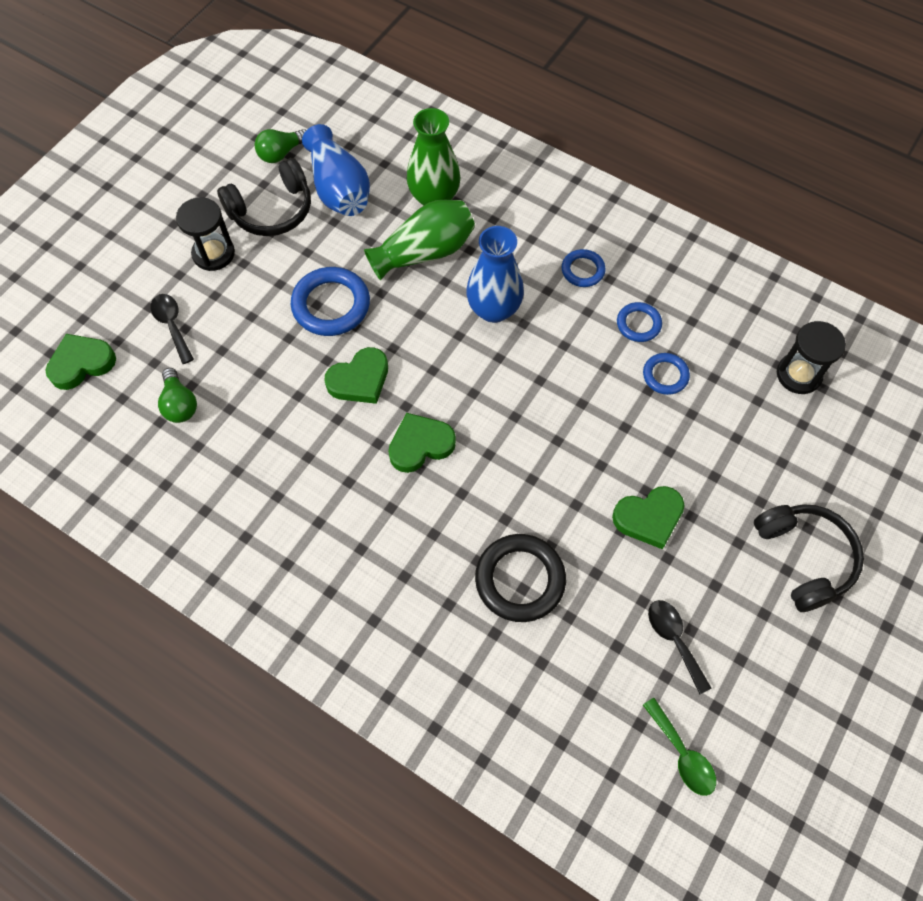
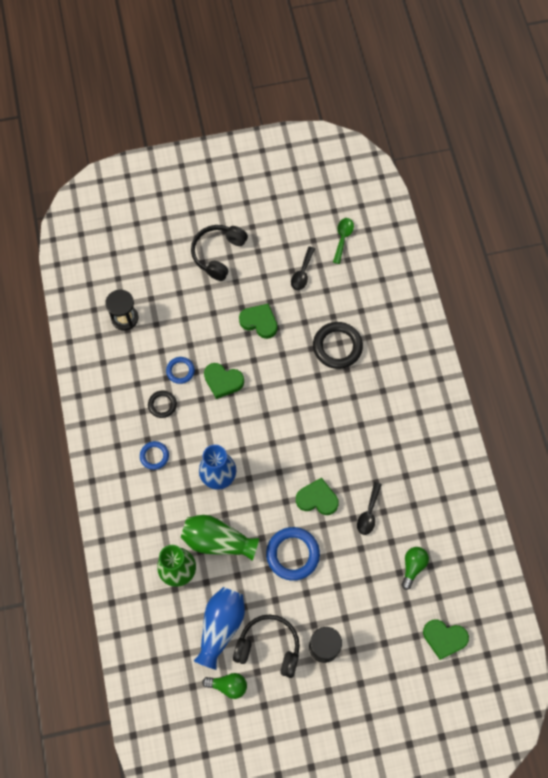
camera: 135 degrees left, 5 degrees up
(172, 325) = (381, 619): black spoon -> black spoon (368, 513)
(420, 445) = (321, 440): green heart -> green heart (223, 381)
(638, 324) = (162, 405): blue ring -> black ring

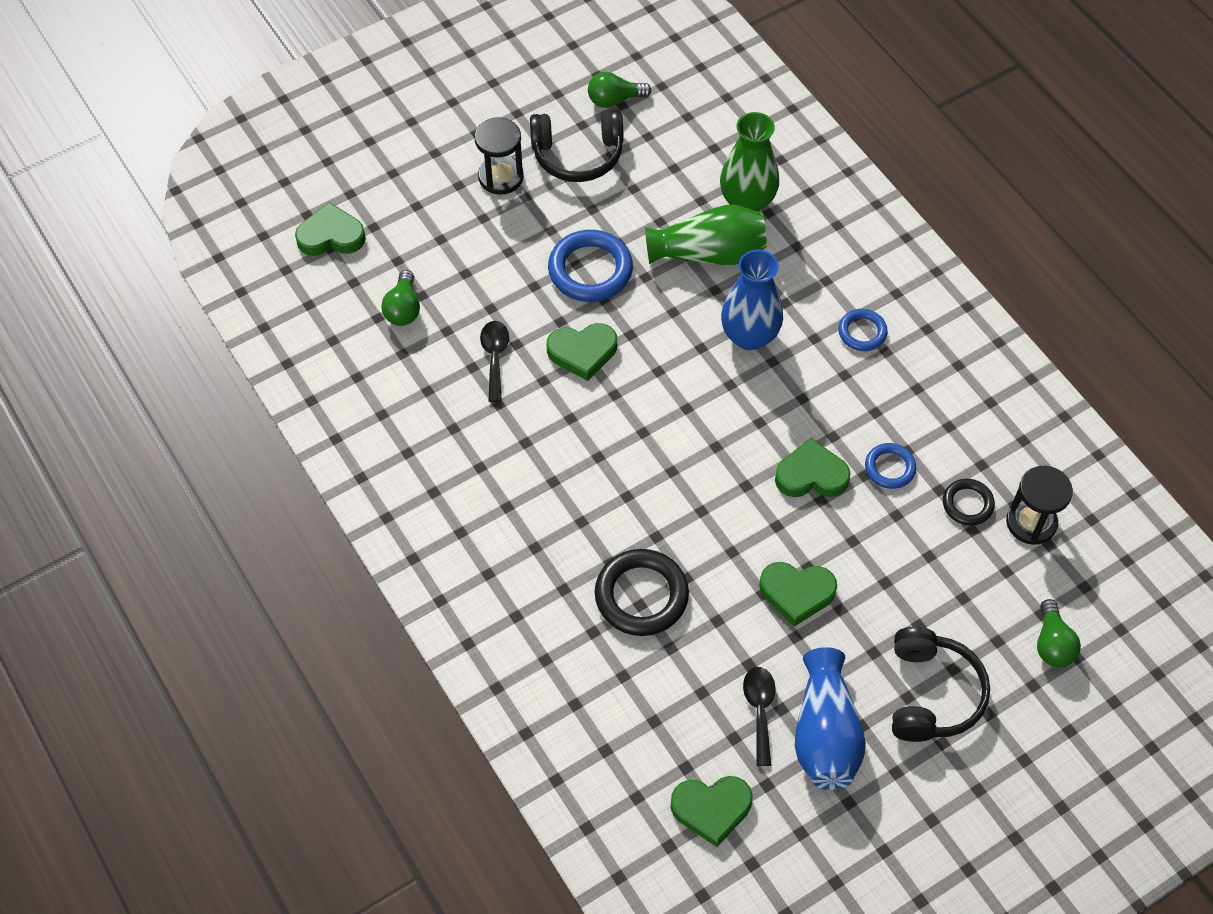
camera: 160 degrees right, 10 degrees down
(149, 257) = (1052, 644): none -> green light bulb
(162, 405) = (890, 407): black ring -> black ring (967, 504)
(221, 626) = (655, 157): blue vase -> blue vase (825, 734)
(343, 238) = (711, 809): green spoon -> green heart

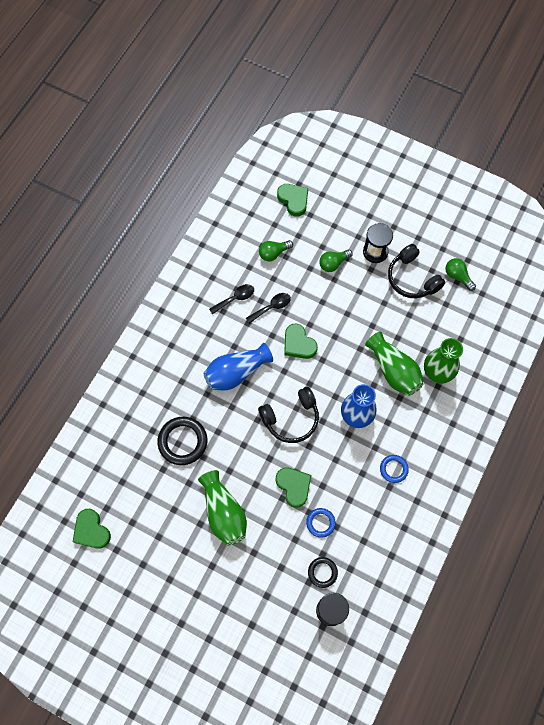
camera: 60 degrees right, 10 degrees up
(590, 270) = (347, 321): blue ring -> none
(759, 710) = (152, 527): black spoon -> black spoon (235, 298)
(796, 593) = (224, 512): green heart -> green vase
(825, 734) = (156, 564): blue vase -> blue vase (236, 373)
(931, 694) = (204, 605): black headphones -> black headphones (291, 418)
(1052, 644) = (265, 654): green light bulb -> green light bulb (333, 263)

